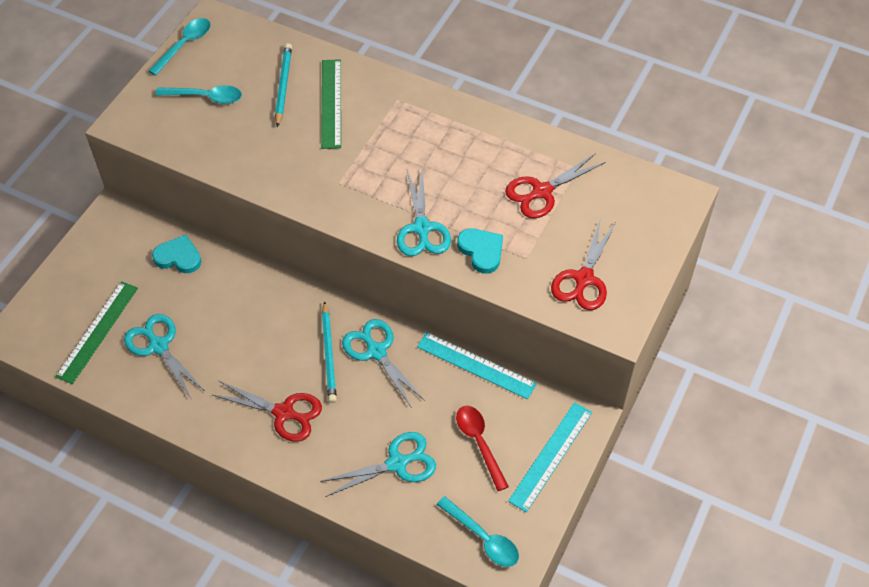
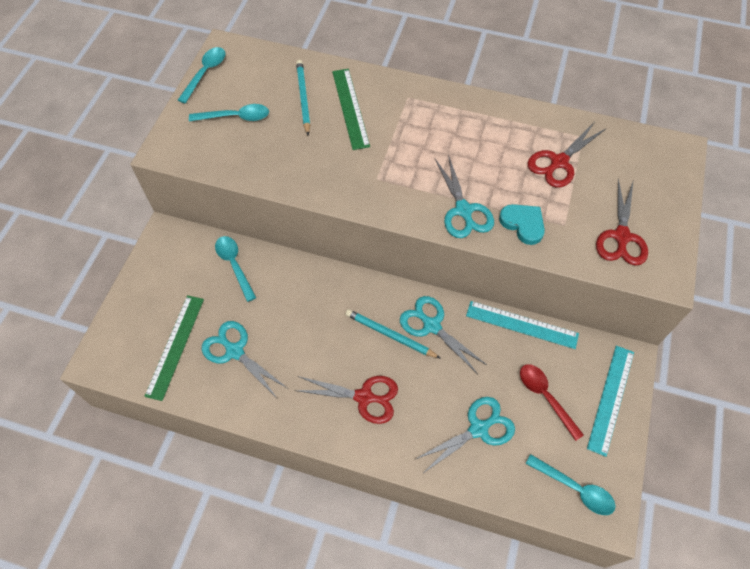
camera: 10 degrees left, 5 degrees up
(178, 257) = (234, 265): turquoise heart -> turquoise spoon
(328, 354) = (390, 335): turquoise pencil -> turquoise pencil turned 135 degrees clockwise

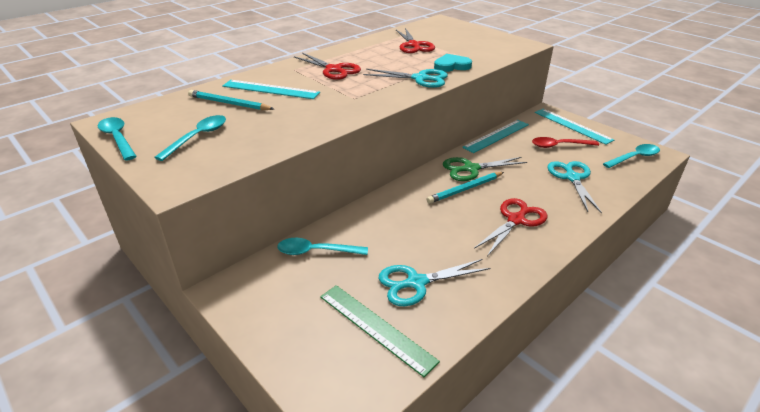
camera: 60 degrees left, 25 degrees down
(350, 108) = (270, 89): green ruler -> turquoise ruler
(431, 325) = (470, 169): turquoise scissors -> green scissors
(621, 237) = (488, 46): red scissors -> red scissors (334, 70)

